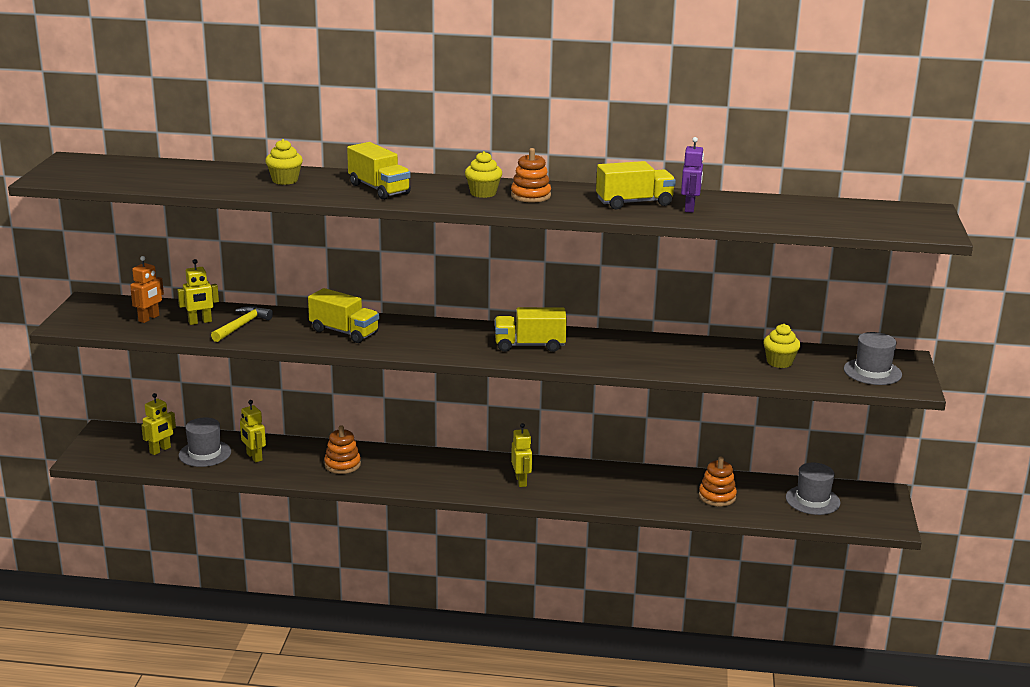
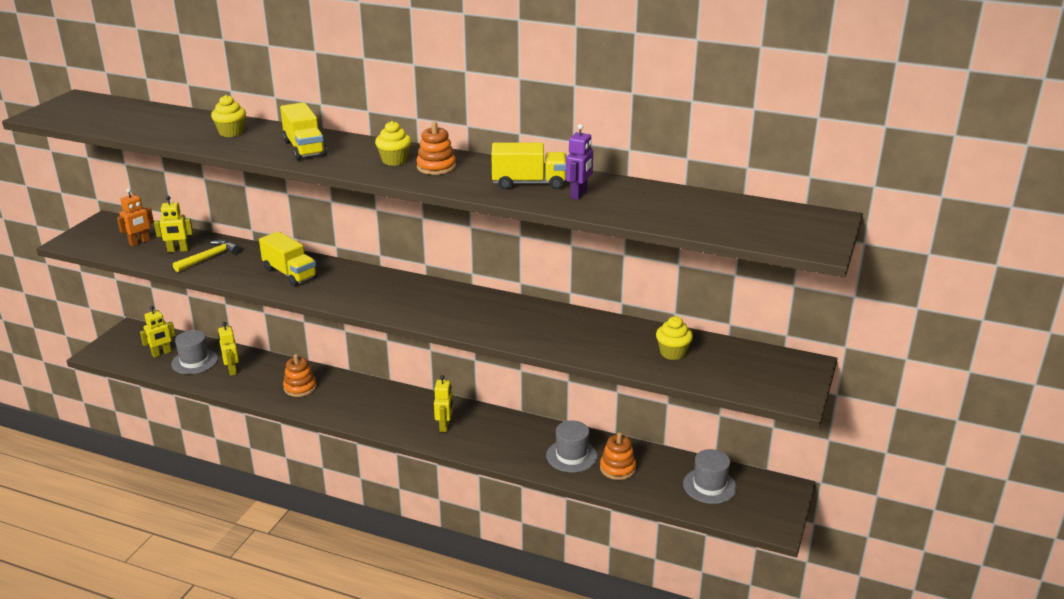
camera: 15 degrees right, 5 degrees up
(529, 345) = (444, 306): yellow truck -> none
(872, 372) = (762, 375): grey hat -> grey hat (571, 456)

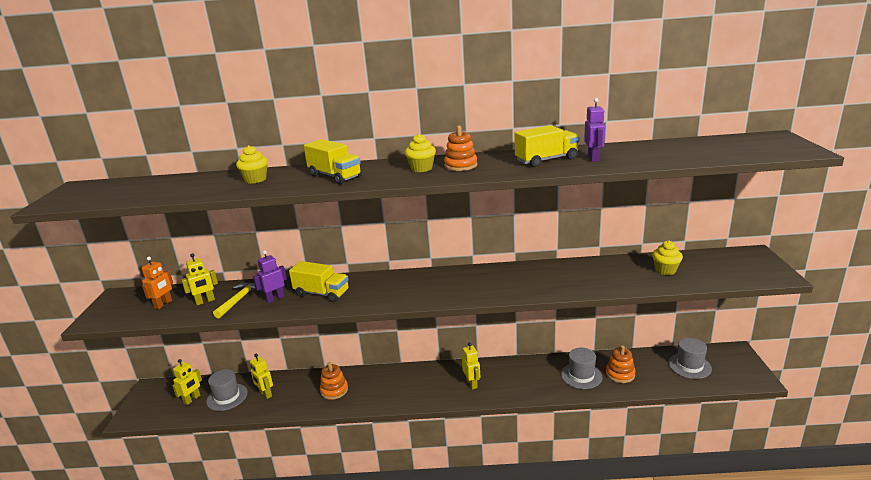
camera: 20 degrees left, 5 degrees down
(242, 266) = (275, 298): none -> purple robot

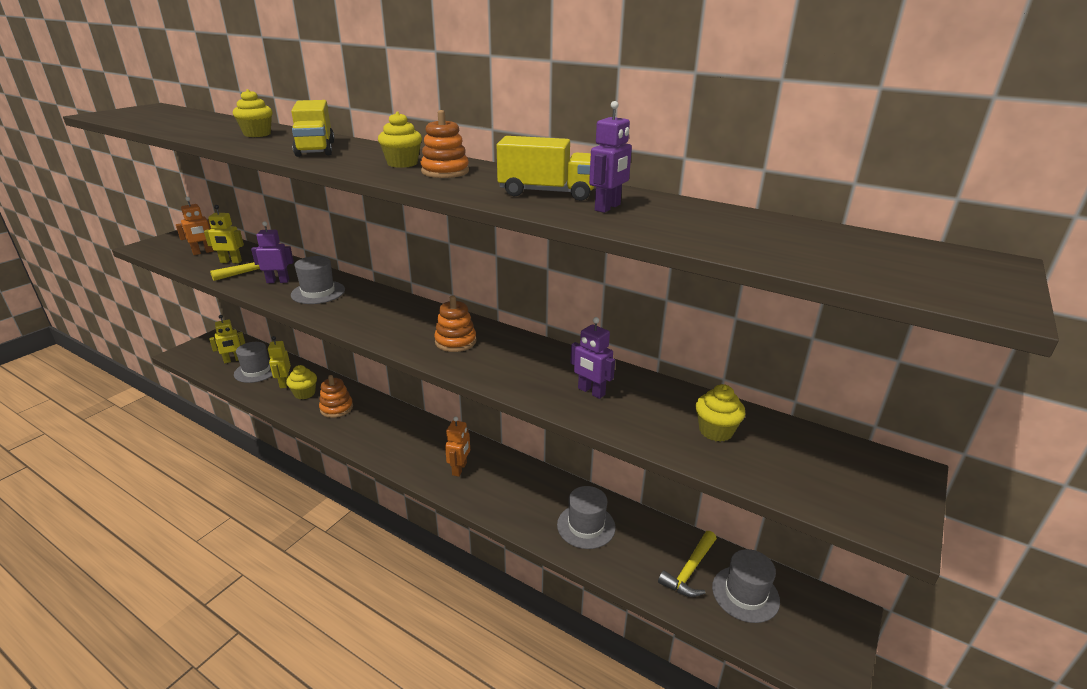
camera: 30 degrees right, 5 degrees up
(293, 393) = (304, 393): none -> yellow cupcake
(322, 293) = (318, 292): yellow truck -> grey hat
(472, 384) = (459, 469): yellow robot -> orange robot
(584, 278) = (591, 392): none -> purple robot
(620, 374) = (636, 551): orange stacking toy -> orange stacking toy (455, 341)
(655, 369) = (690, 570): none -> yellow hammer

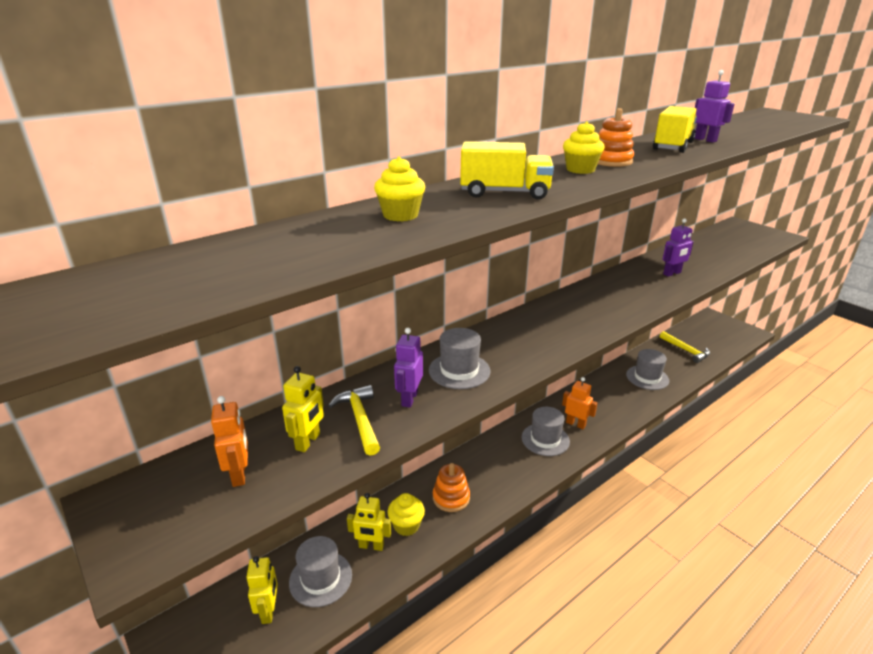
camera: 70 degrees left, 0 degrees up
(455, 341) = (594, 308): orange stacking toy -> none
(715, 431) = (712, 251): yellow cupcake -> none
(745, 594) = (702, 339): grey hat -> grey hat (545, 439)

